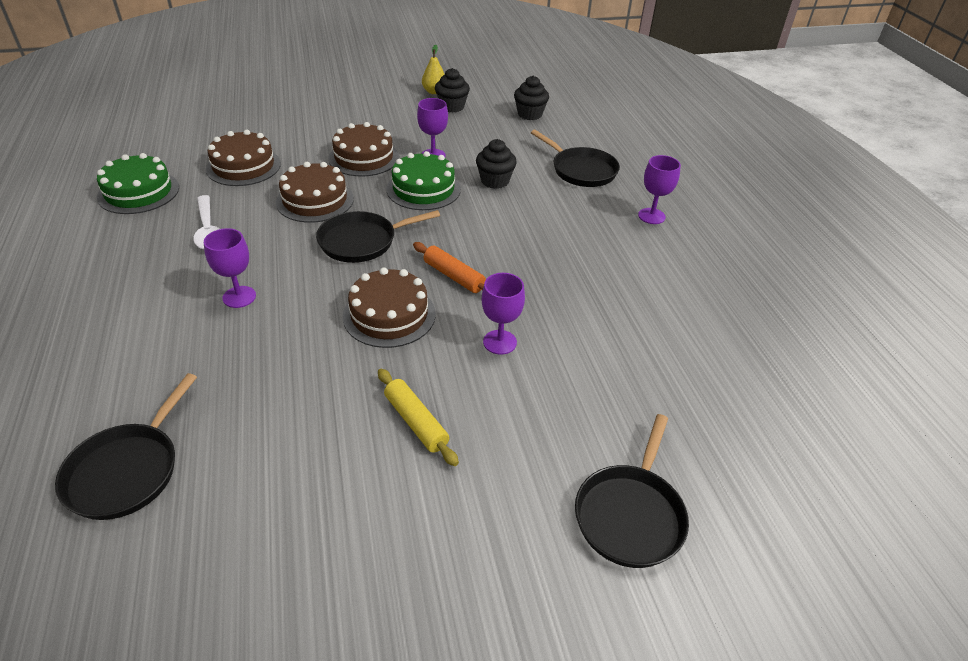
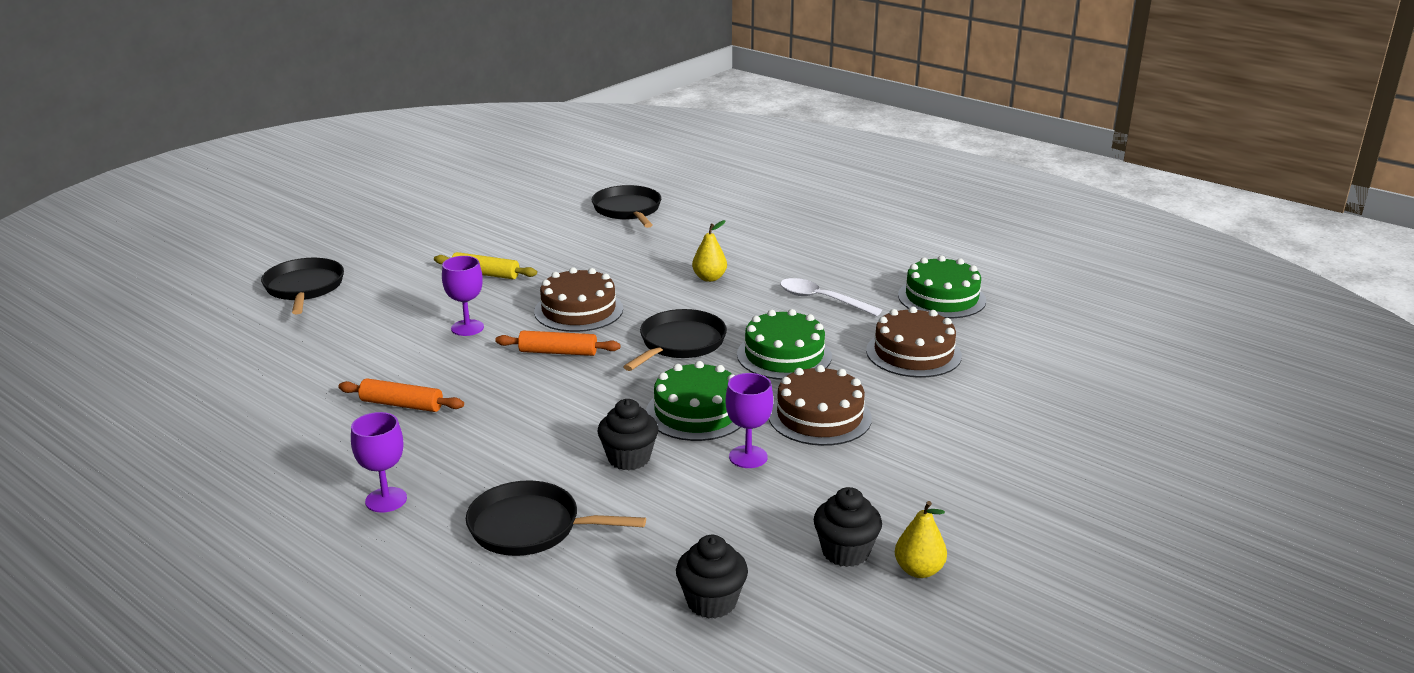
camera: 145 degrees right, 15 degrees down
(239, 297) = (709, 278): purple goblet -> yellow pear
(315, 200) = (784, 355): brown cake -> green cake
(605, 281) = (402, 404): none -> orange rolling pin

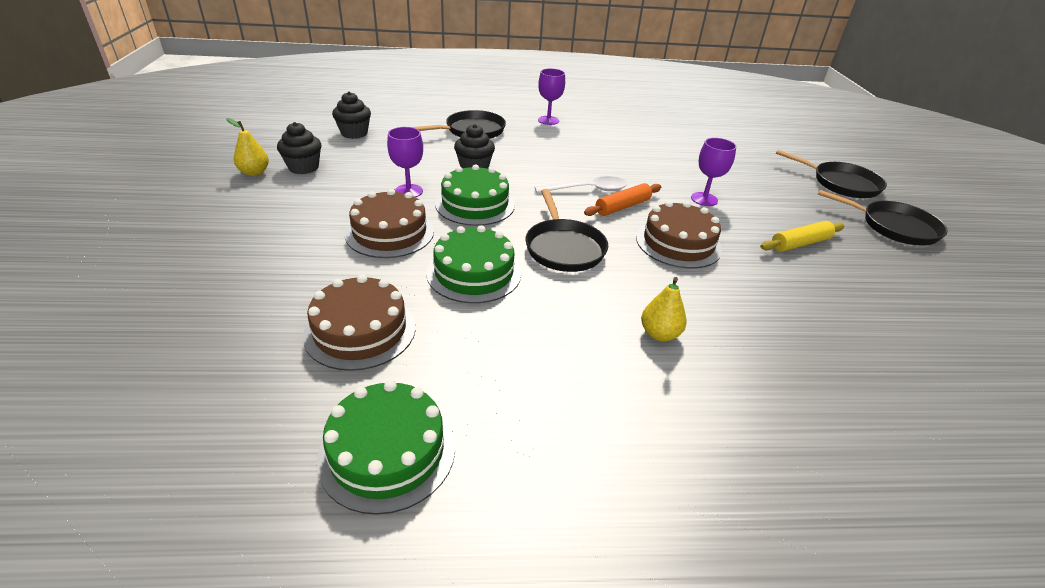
camera: 135 degrees right, 10 degrees up
(402, 404) = (629, 150): orange rolling pin -> none
(628, 210) = (928, 407): black pan -> black pan (894, 227)
(822, 300) = (520, 363): white spoon -> white spoon (587, 190)

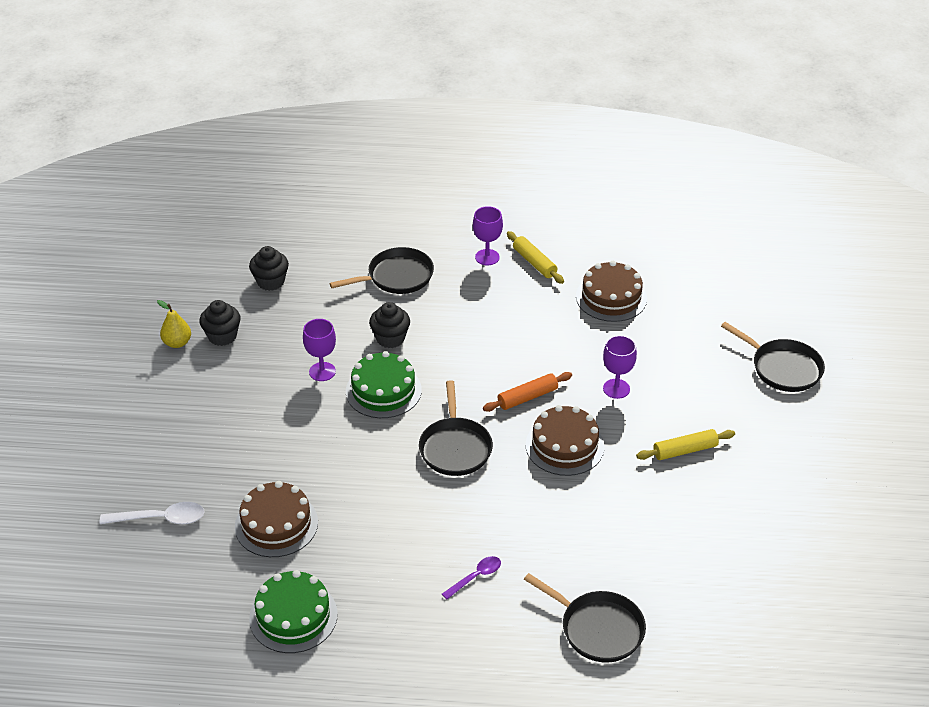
camera: 10 degrees right, 5 degrees up
(390, 233) = (302, 425): brown cake -> brown cake (611, 297)
(474, 273) = (370, 473): green cake -> none
(587, 190) = (499, 373): white spoon -> white spoon (160, 519)
(590, 123) = (534, 263): none -> yellow rolling pin
(635, 379) = (475, 577): none -> purple spoon
(659, 334) = (509, 540): yellow pear -> none
(894, 227) = (798, 432): black pan -> black pan (598, 629)

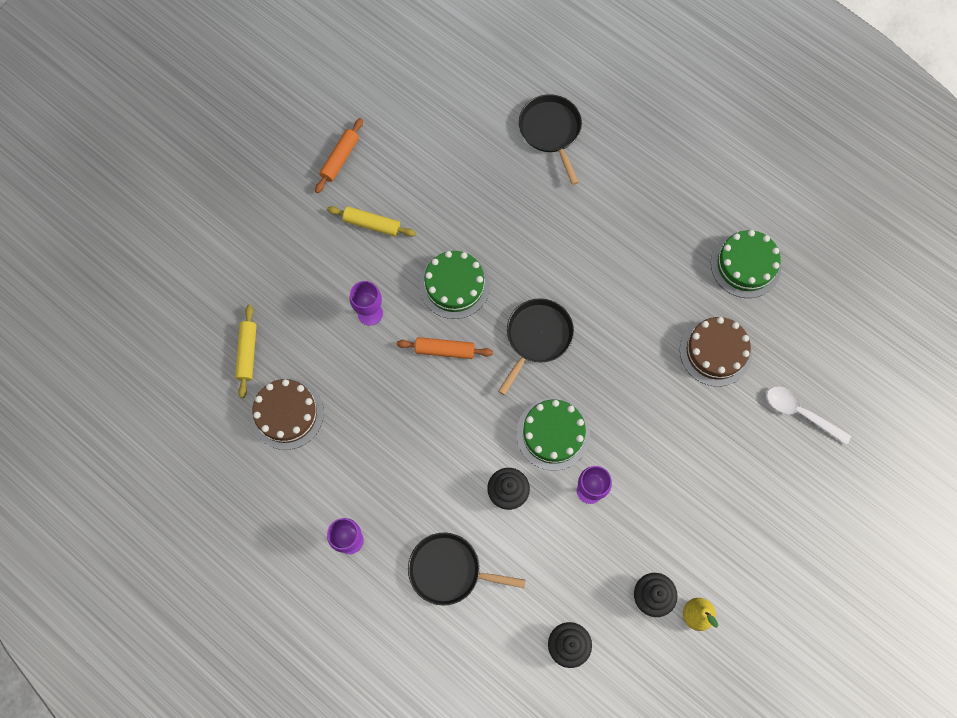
camera: 145 degrees left, 30 degrees up
(475, 577) = (602, 217): purple spoon -> none
(534, 263) = (314, 503): yellow rolling pin -> yellow rolling pin (247, 353)
(564, 446) = (454, 285): brown cake -> green cake
(772, 484) = (340, 158): none -> orange rolling pin
(783, 368) = (227, 248): black pan -> none

